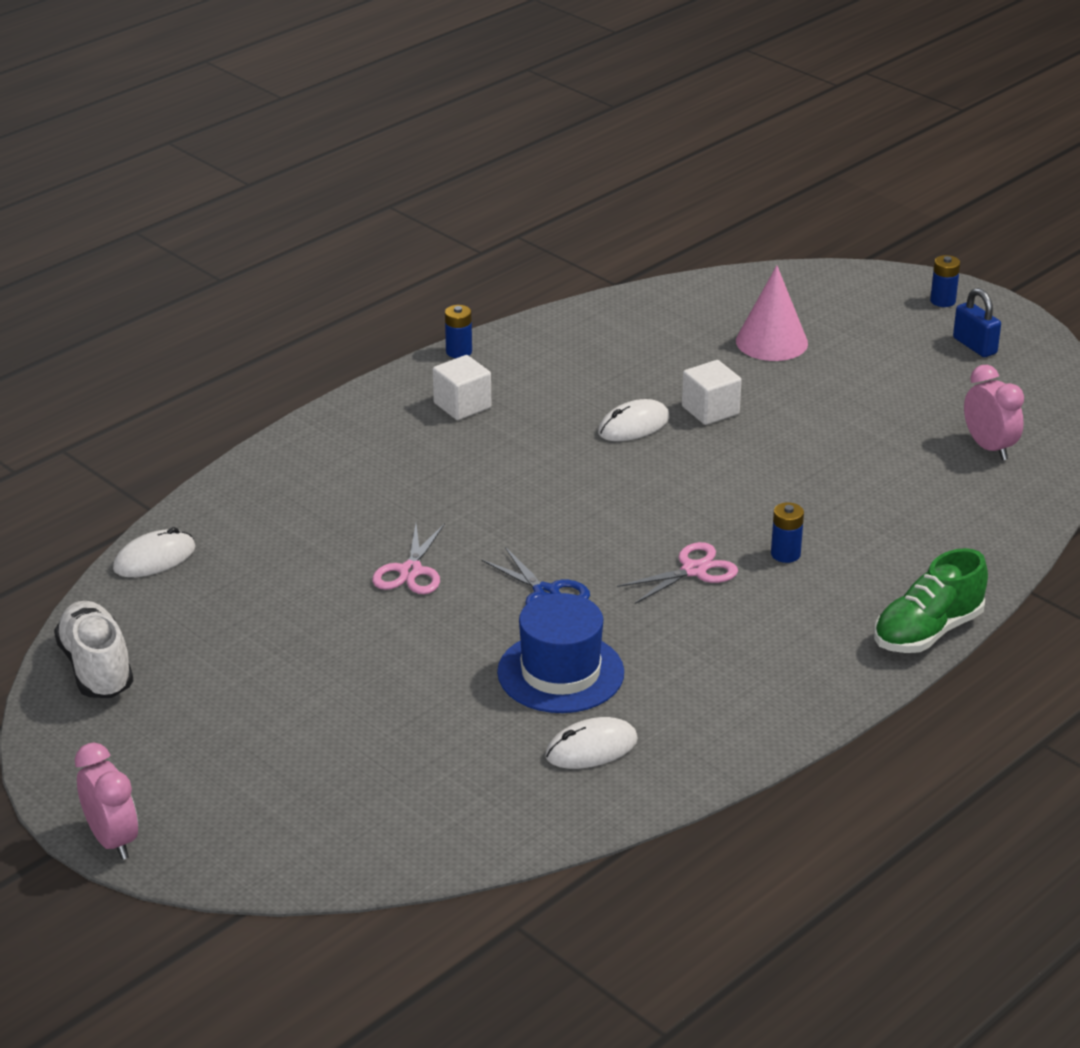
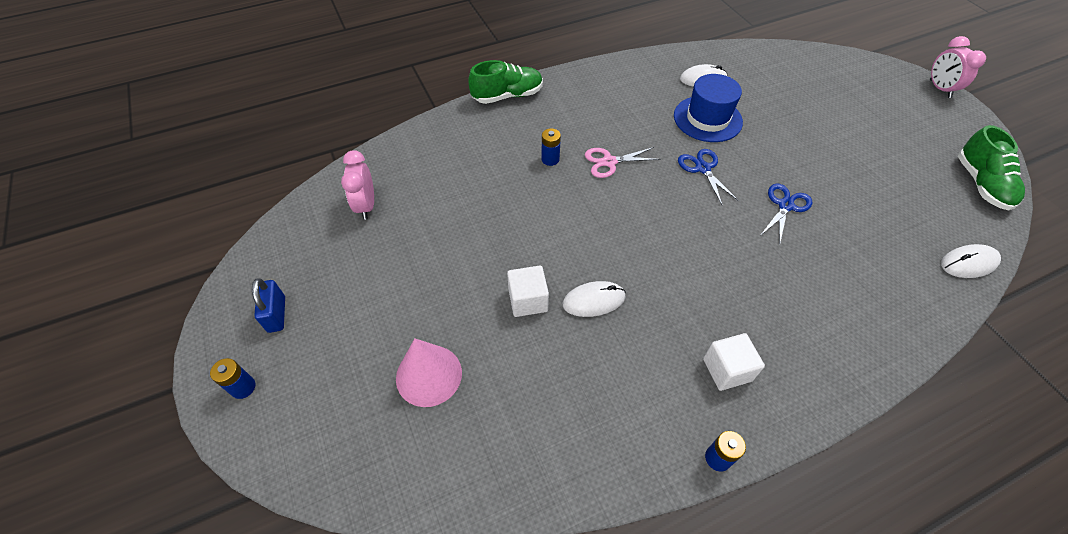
camera: 160 degrees left, 20 degrees up
(96, 668) = (981, 184): white shoe -> green shoe
(410, 571) = (785, 206): pink scissors -> blue scissors

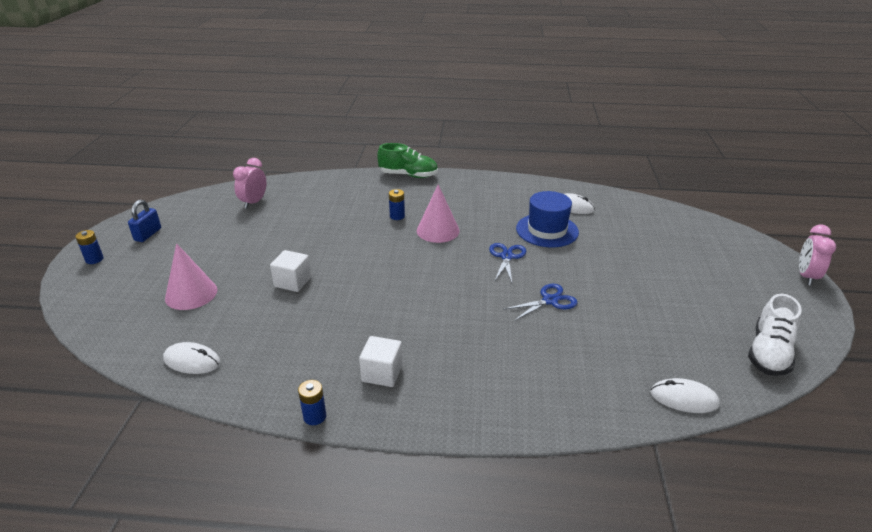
camera: 30 degrees right, 20 degrees down
(594, 300) = (335, 298): white mouse -> white mouse (192, 361)
(609, 162) = (438, 230): pink scissors -> pink cone
(981, 184) = (769, 353): green shoe -> white shoe

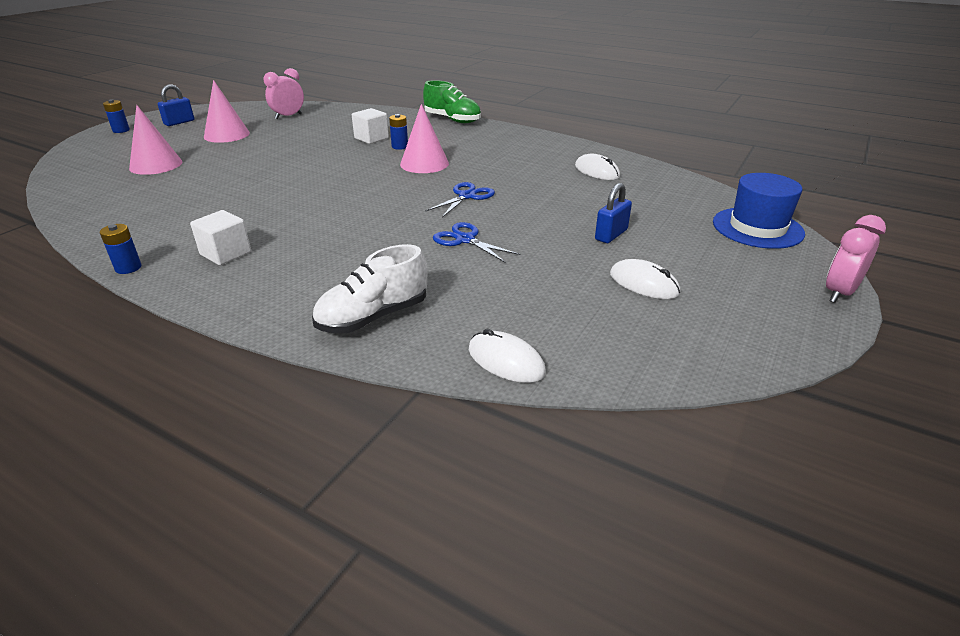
camera: 25 degrees right, 0 degrees up
(192, 361) = (94, 207): white mouse -> white mouse (643, 283)
(219, 239) = (226, 135): none -> pink cone
(293, 282) = (243, 174): white cube -> white cube (371, 138)
(547, 230) = (540, 184): blue hat -> blue hat (757, 228)
(550, 301) = (465, 239): blue scissors -> blue scissors turned 135 degrees counterclockwise
(640, 266) = (611, 235): none -> blue padlock
(769, 353) = (679, 351): white shoe -> white shoe (373, 317)

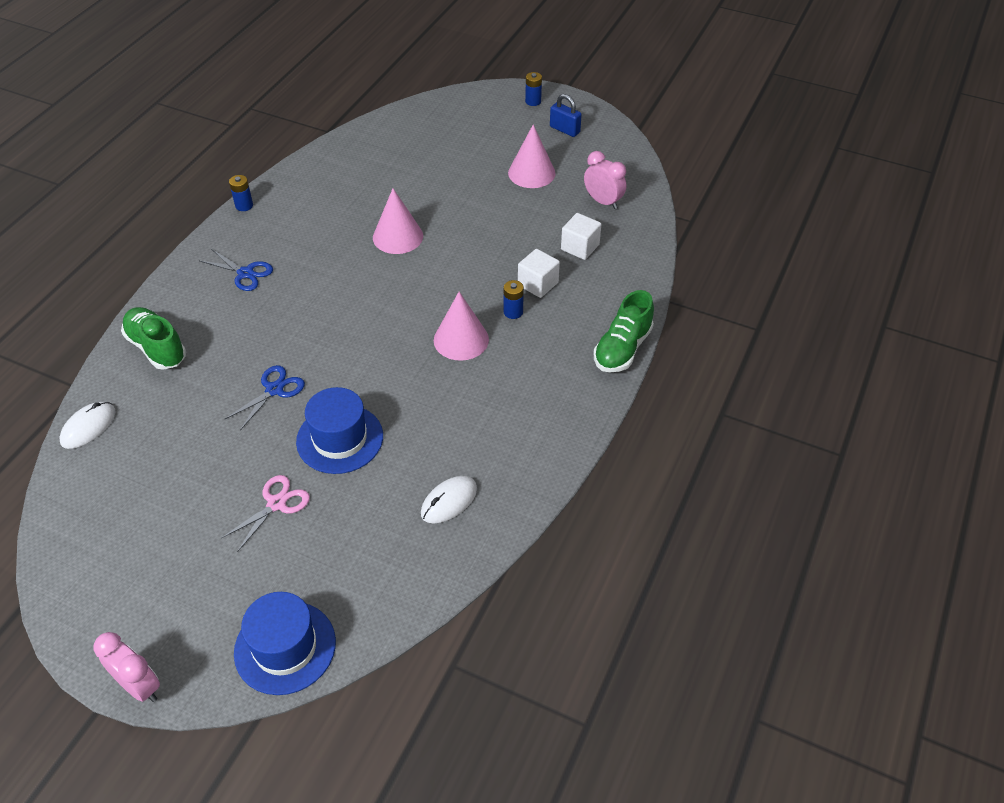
camera: 85 degrees right, 15 degrees up
(156, 165) = (442, 153): pink cone -> pink cone (398, 236)
(225, 253) = (262, 247): white cube -> white cube (580, 247)
(373, 317) = (157, 348): white shoe -> green shoe
(467, 196) = (372, 383): blue scissors -> blue scissors (245, 273)
(533, 209) = (340, 439): none -> blue hat
(611, 235) = (277, 504): blue padlock -> pink scissors
(643, 283) = (179, 521): white mouse -> none

